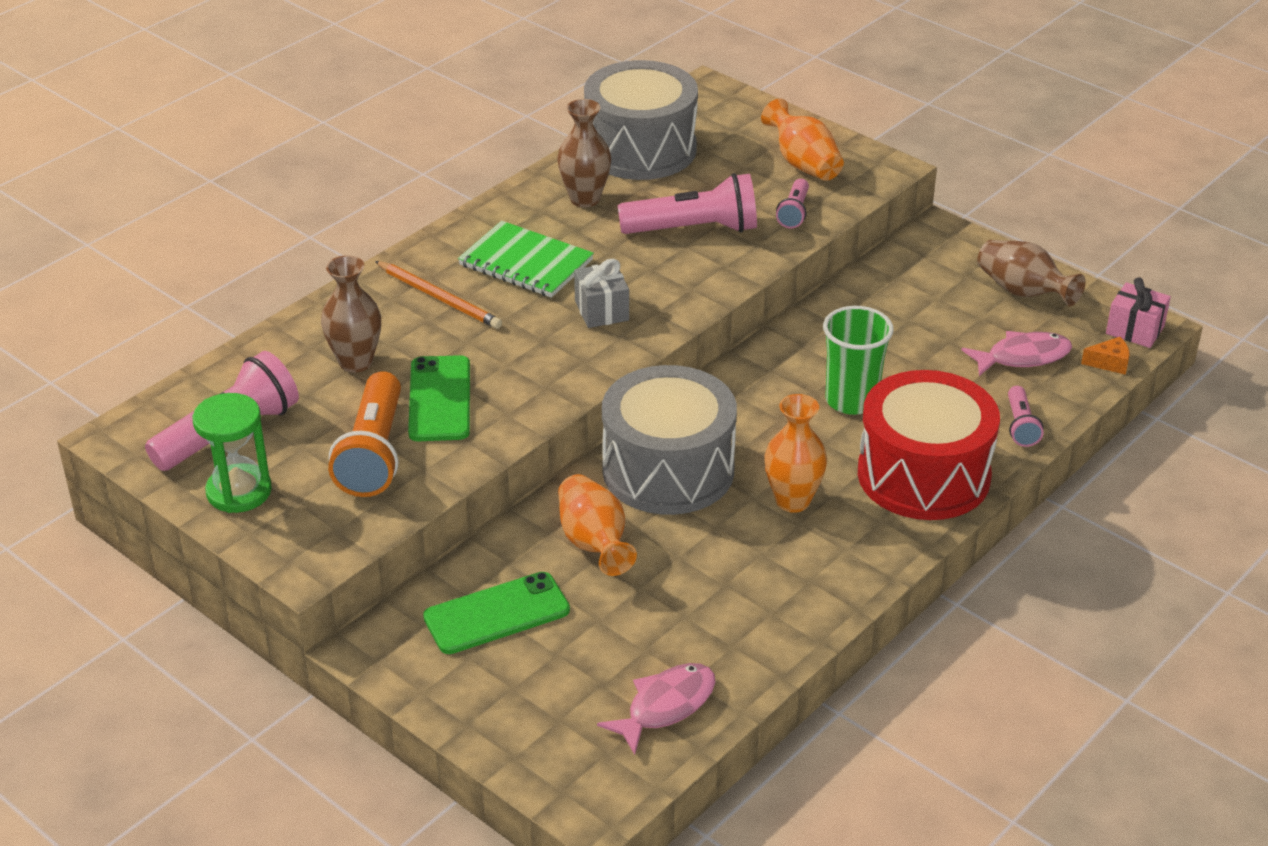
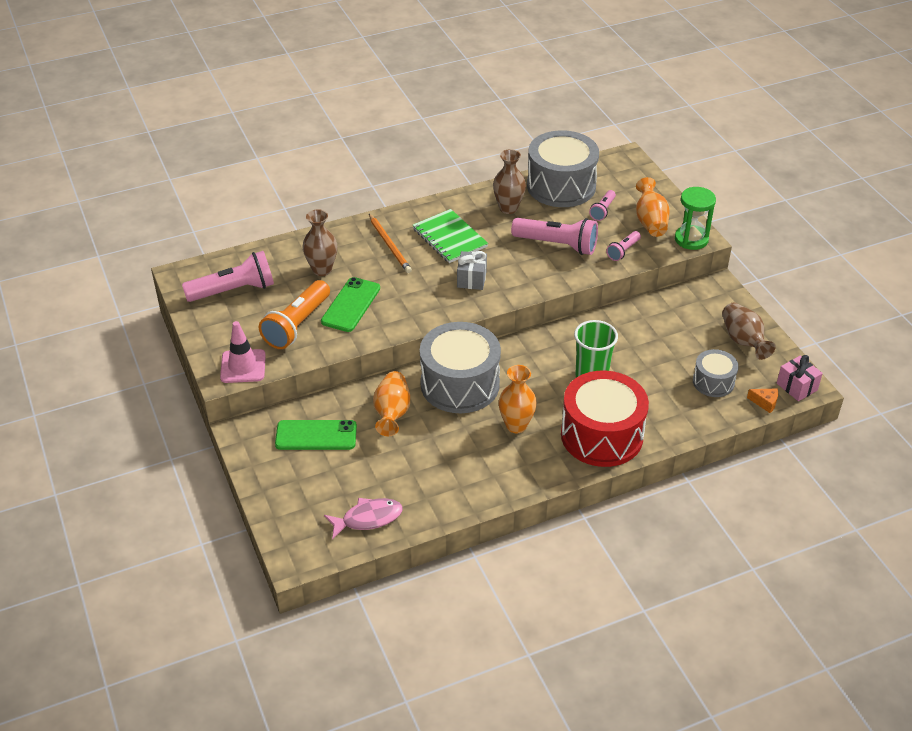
camera: 25 degrees right, 5 degrees up
(239, 491) = (218, 324): green hourglass -> green hourglass (691, 239)
(327, 541) = (243, 366): none -> pink traffic cone
(1020, 426) = (681, 424): pink flashlight -> pink flashlight (602, 210)
(1022, 357) = (713, 382): pink fish -> grey drum

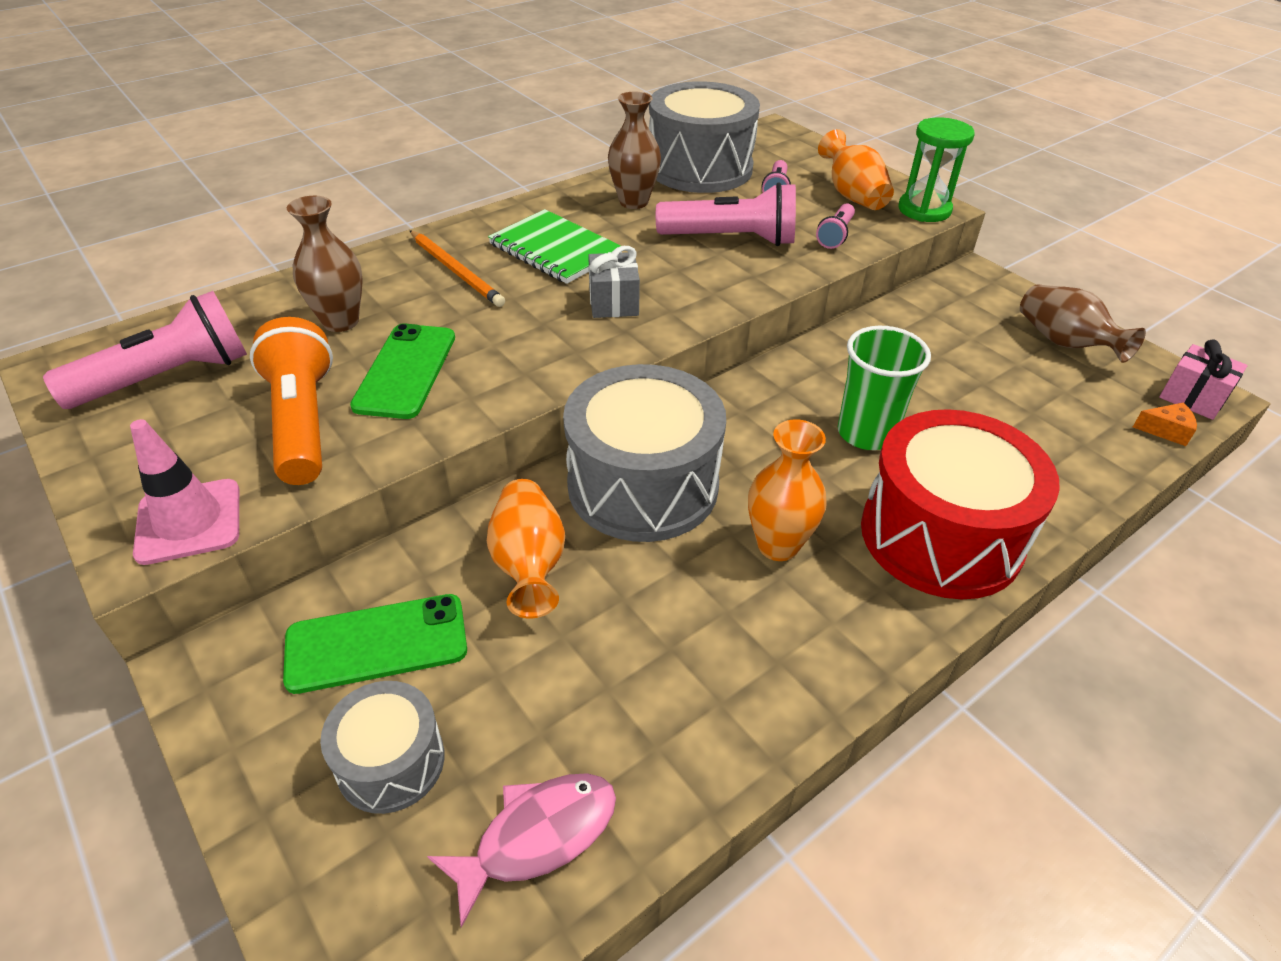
camera: 15 degrees left, 0 degrees up
(297, 325) = (303, 421): orange flashlight -> orange flashlight turned 150 degrees clockwise
(713, 382) = (1064, 411): grey drum -> grey drum (391, 762)

